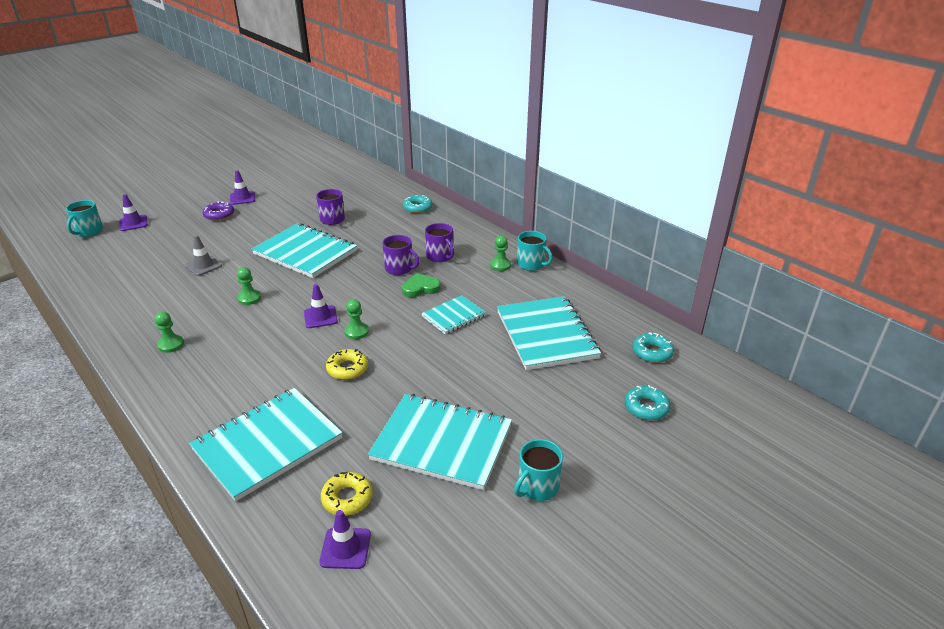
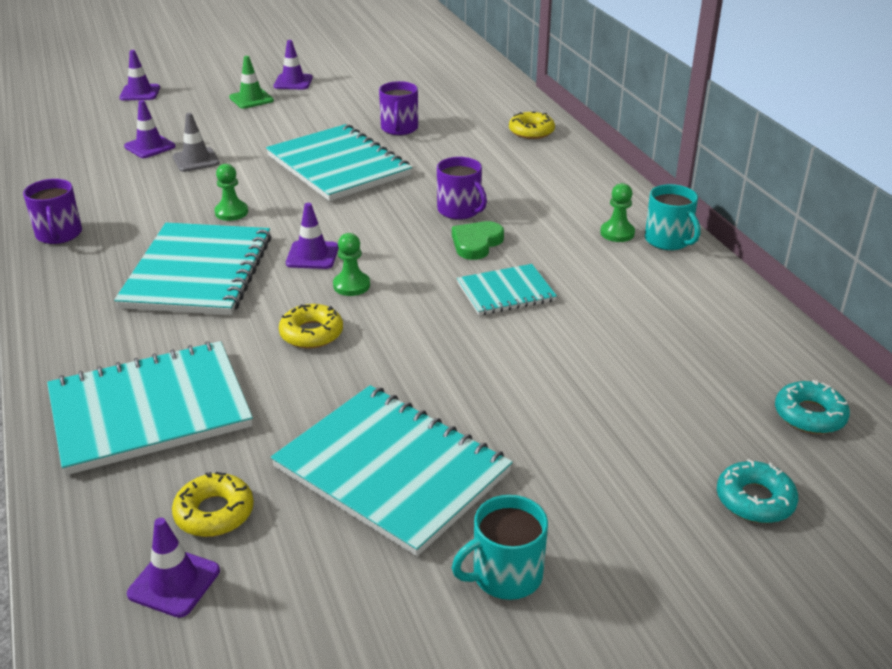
camera: 20 degrees right, 0 degrees up
(89, 231) = (82, 95): turquoise mug -> none
(164, 262) = (150, 146): none -> purple traffic cone
(171, 344) = (100, 252): green pawn -> none
(219, 215) = (251, 99): purple donut -> green traffic cone
(417, 208) = (531, 131): turquoise donut -> yellow donut
(420, 288) = (476, 243): green heart -> green heart turned 60 degrees counterclockwise
(440, 256) = (529, 204): purple mug -> purple mug (59, 234)
(546, 334) = (639, 349): turquoise notebook -> turquoise notebook (198, 272)

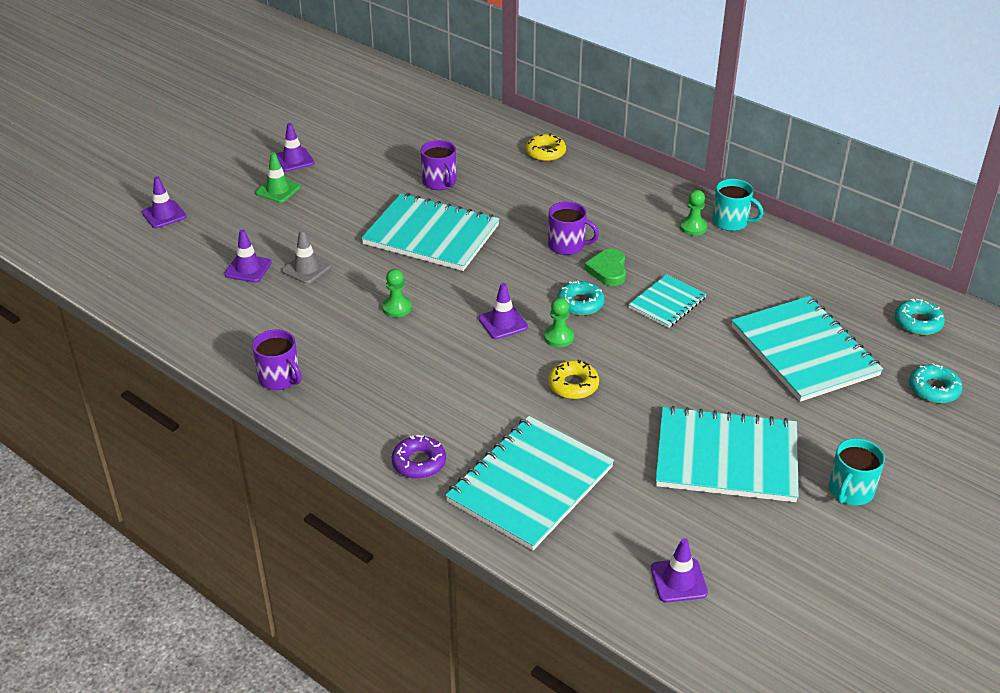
camera: 30 degrees left, 5 degrees up
(76, 347) = (419, 463): none -> purple donut
(198, 272) = (434, 368): turquoise notebook -> turquoise notebook (804, 351)
(214, 513) = (653, 530): yellow donut -> none
(411, 263) = (580, 303): none -> turquoise donut

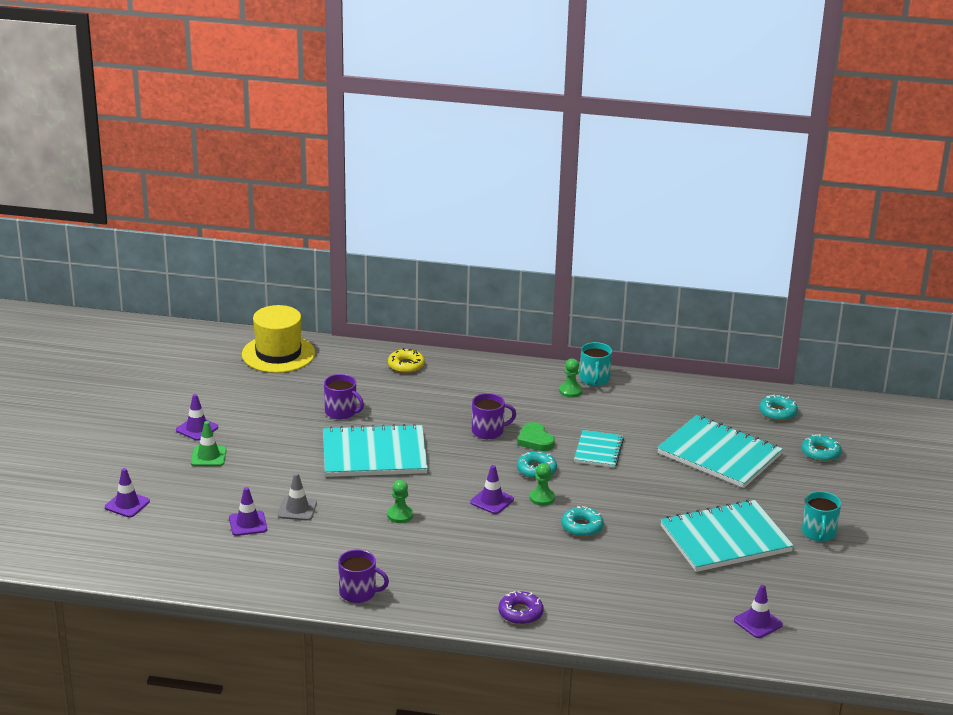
camera: 30 degrees left, 10 degrees down
(434, 108) = (278, 354): none -> yellow hat
(530, 484) = (611, 600): turquoise notebook -> none
(573, 385) = (582, 527): yellow donut -> turquoise donut
(731, 222) = (594, 379): turquoise mug -> turquoise mug turned 90 degrees clockwise

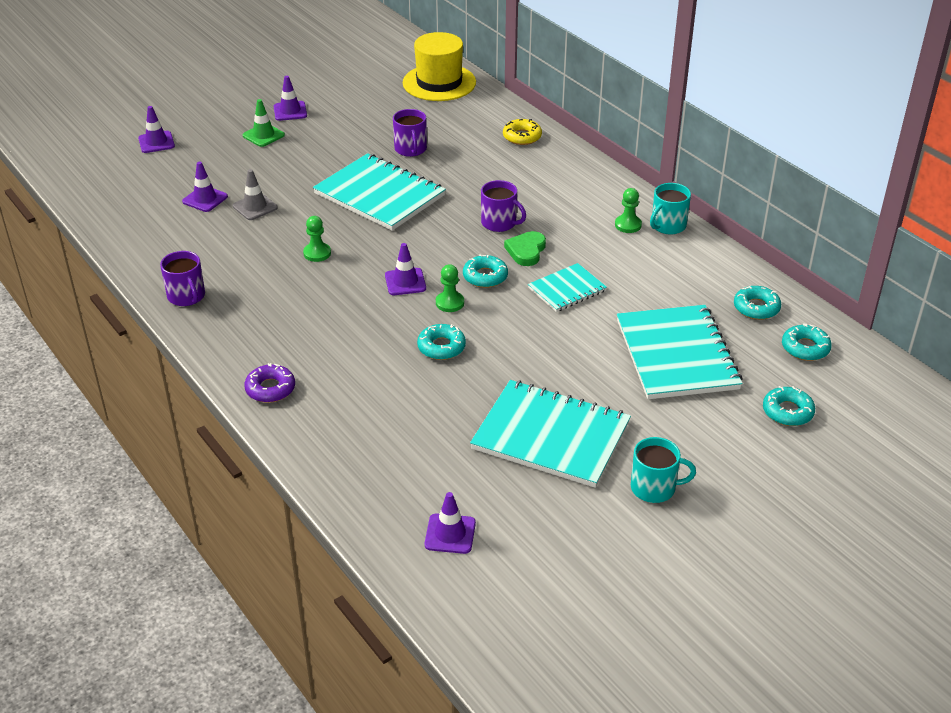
camera: 45 degrees right, 10 degrees up
(719, 403) = (756, 308): none -> turquoise donut
(818, 533) = (654, 488): turquoise mug -> turquoise mug turned 135 degrees counterclockwise

